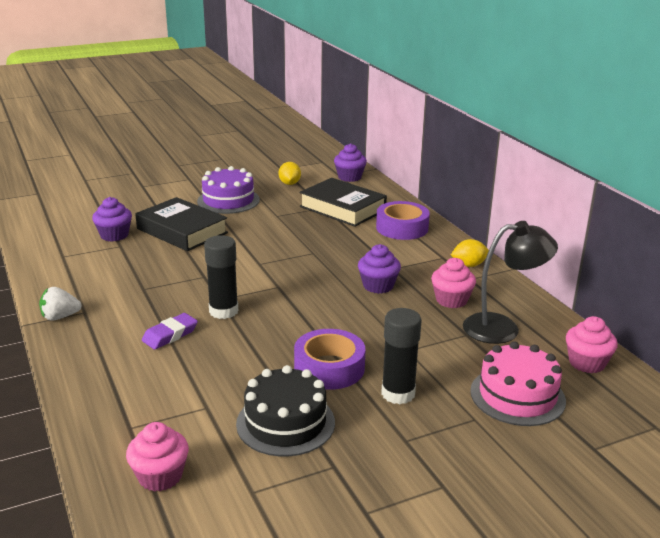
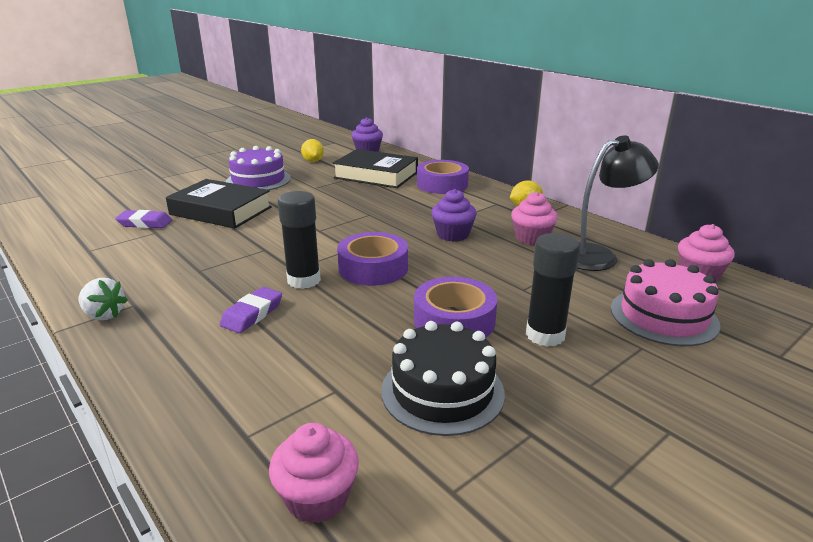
camera: 15 degrees left, 0 degrees up
(60, 317) = (104, 315): white strawberry -> white strawberry turned 120 degrees counterclockwise
(114, 235) = (145, 223): purple cupcake -> purple eraser
(287, 309) = (373, 268): none -> purple tape

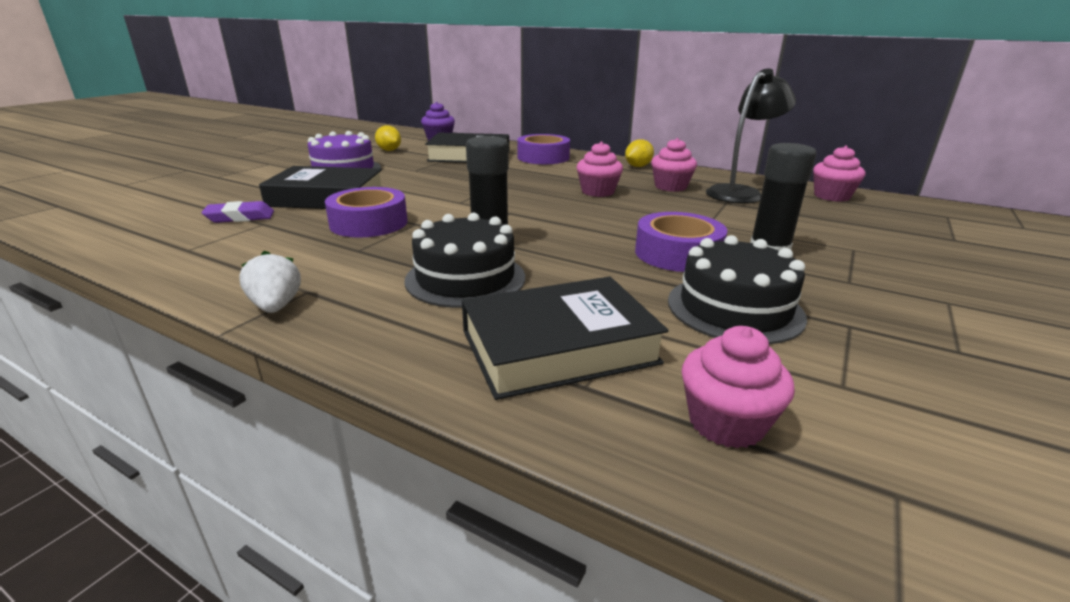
camera: 20 degrees left, 0 degrees up
(104, 315) = (276, 306): white strawberry -> white strawberry turned 120 degrees counterclockwise
(252, 314) = (465, 278): purple eraser -> black cake
(261, 396) = (558, 347): none -> black book
(373, 268) = (551, 224): purple tape -> purple tape (369, 223)
(453, 235) = (598, 192): purple cupcake -> pink cupcake
(663, 316) = (842, 226): pink cake -> none

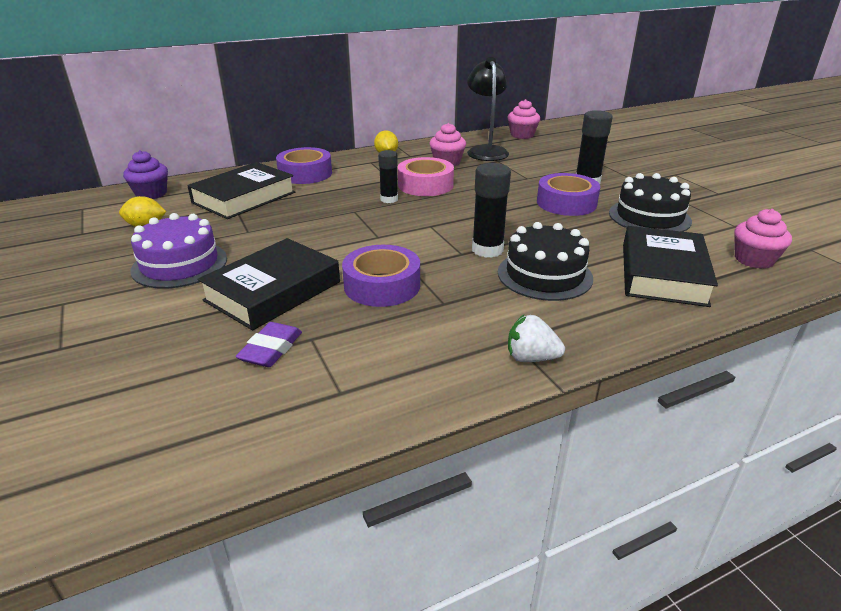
camera: 55 degrees left, 5 degrees up
(541, 188) = (389, 199): none -> black glue stick
(598, 192) = (425, 185): pink cupcake -> pink tape

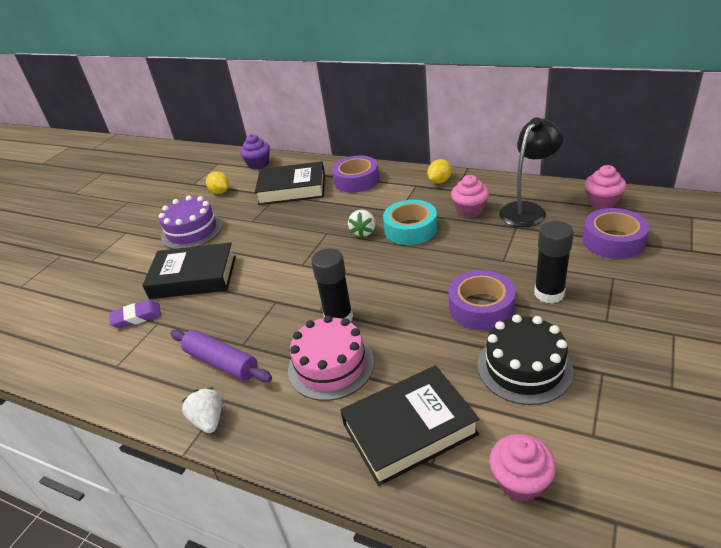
camera: 55 degrees right, 5 degrees up
(382, 285) = (239, 307): purple tape -> purple tape (613, 240)
(389, 199) = (363, 232): black glue stick -> white strawberry
(425, 185) = (410, 229): pink tape -> turquoise tape
(453, 323) = (221, 362): none -> purple rolling pin
(544, 275) = (331, 365): black cake -> pink cake

